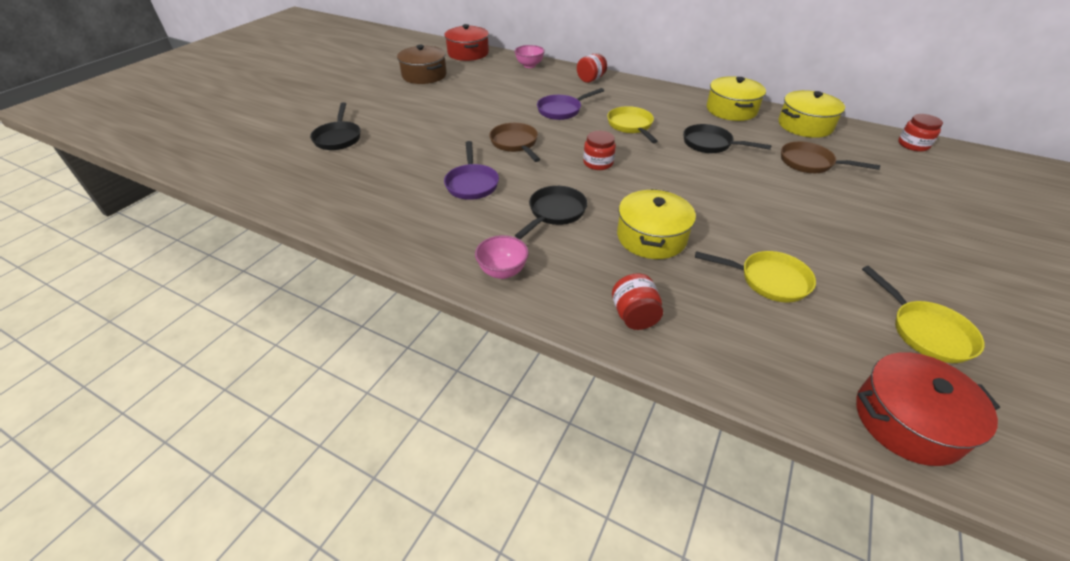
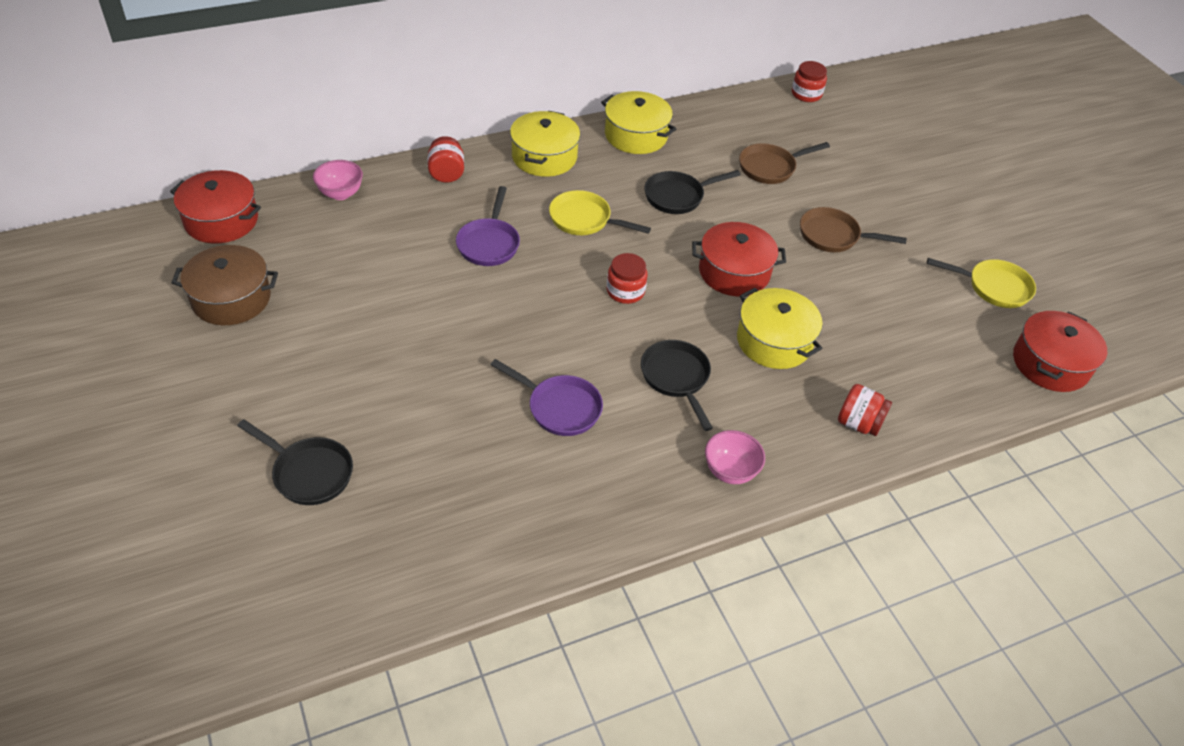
camera: 55 degrees left, 5 degrees up
(515, 144) = (517, 325): brown pan -> brown pan (833, 236)
(685, 192) = (734, 272): none -> red pot
(768, 280) = (884, 317): yellow pan -> none
(805, 125) = (714, 119): yellow pot -> yellow pot (544, 157)

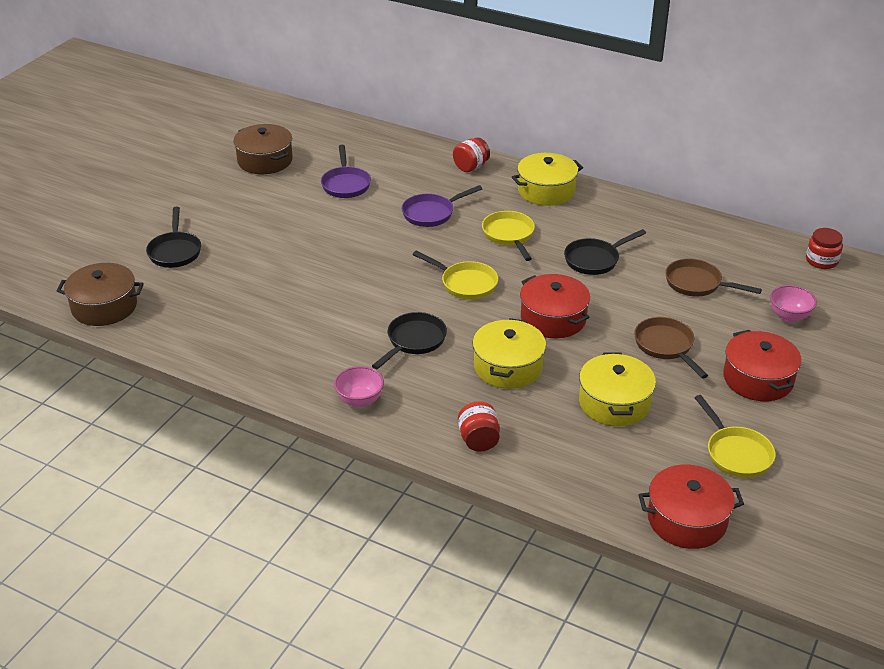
camera: 55 degrees right, 10 degrees down
(221, 220) = (318, 124): red pot -> red pot (758, 379)
(341, 194) = (396, 145): pink bowl -> pink bowl (789, 316)
(341, 601) = (104, 306): none -> brown pot
(559, 407) = (328, 308): purple pan -> purple pan (346, 184)
(625, 291) = (465, 283): red jar -> yellow pan
(636, 135) = (631, 213): yellow pot -> yellow pot (614, 403)
(678, 196) = (595, 260): black pan -> black pan turned 60 degrees counterclockwise

